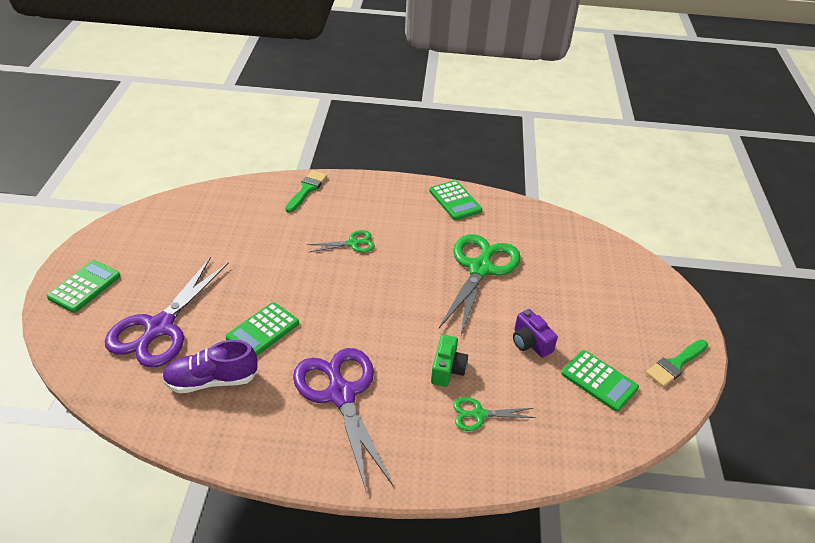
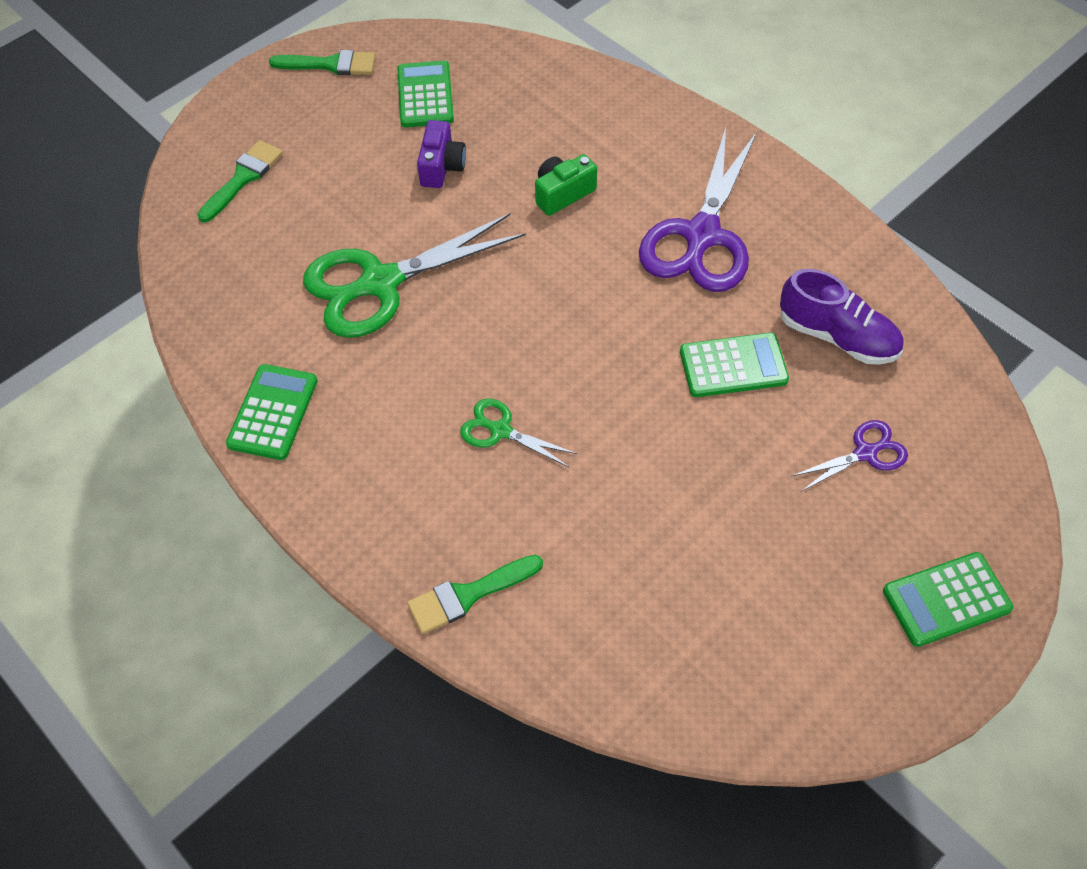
camera: 135 degrees left, 15 degrees up
(160, 327) = (865, 453): purple scissors -> purple scissors, size x0.48
(479, 414) = (580, 137): green scissors -> none
(612, 276) = (243, 178): none -> green brush

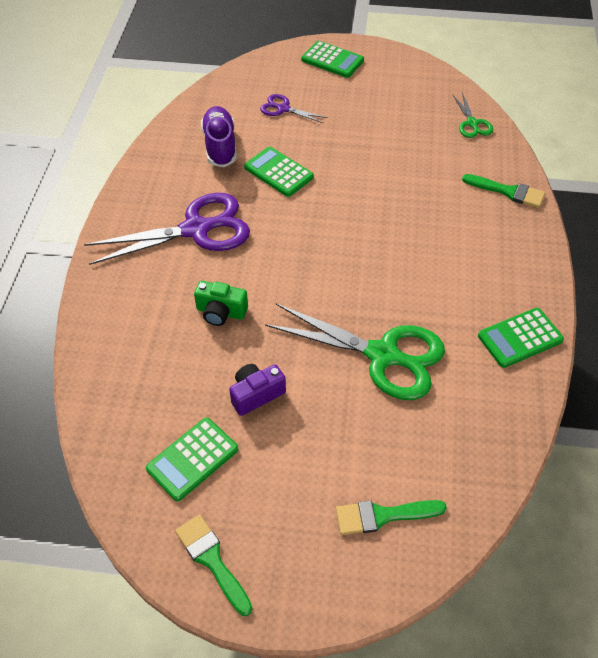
camera: 130 degrees left, 5 degrees down
(500, 431) = (415, 234): green scissors -> green scissors (472, 123)

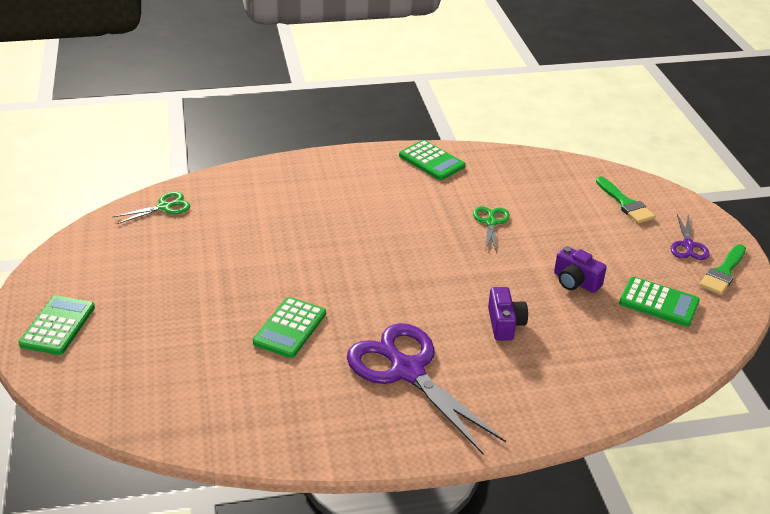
camera: 110 degrees left, 15 degrees down
(220, 146) = (260, 388): purple shoe -> none
(221, 312) = (505, 324): green camera -> purple camera
(283, 109) = (171, 349): purple scissors -> purple scissors (688, 245)
(382, 355) = (491, 222): green scissors -> green scissors, size x0.48
(508, 192) = (263, 178): green brush -> none

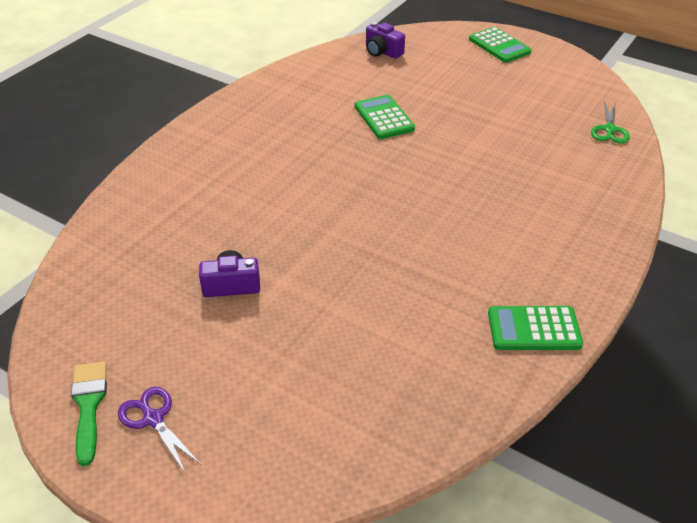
camera: 135 degrees right, 5 degrees up
(407, 371) = (276, 140): purple scissors -> none
(491, 222) = (376, 295): green scissors -> none
(505, 324) = (249, 209): purple camera -> purple camera (382, 52)
(625, 203) = (274, 434): green brush -> none
(658, 302) = (136, 316): green calculator -> none

